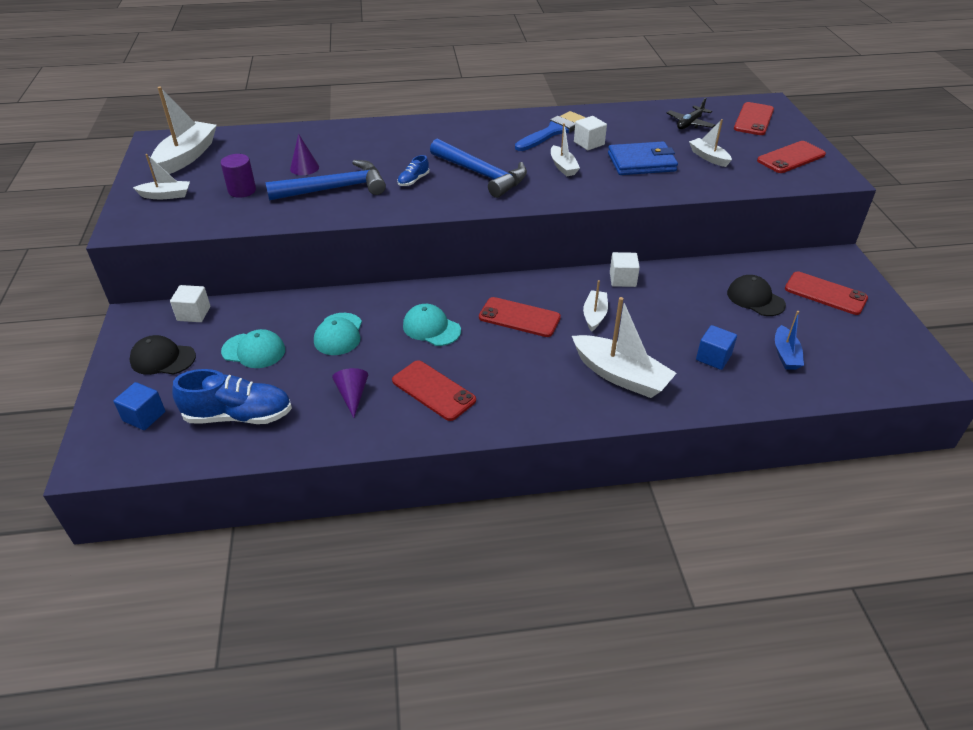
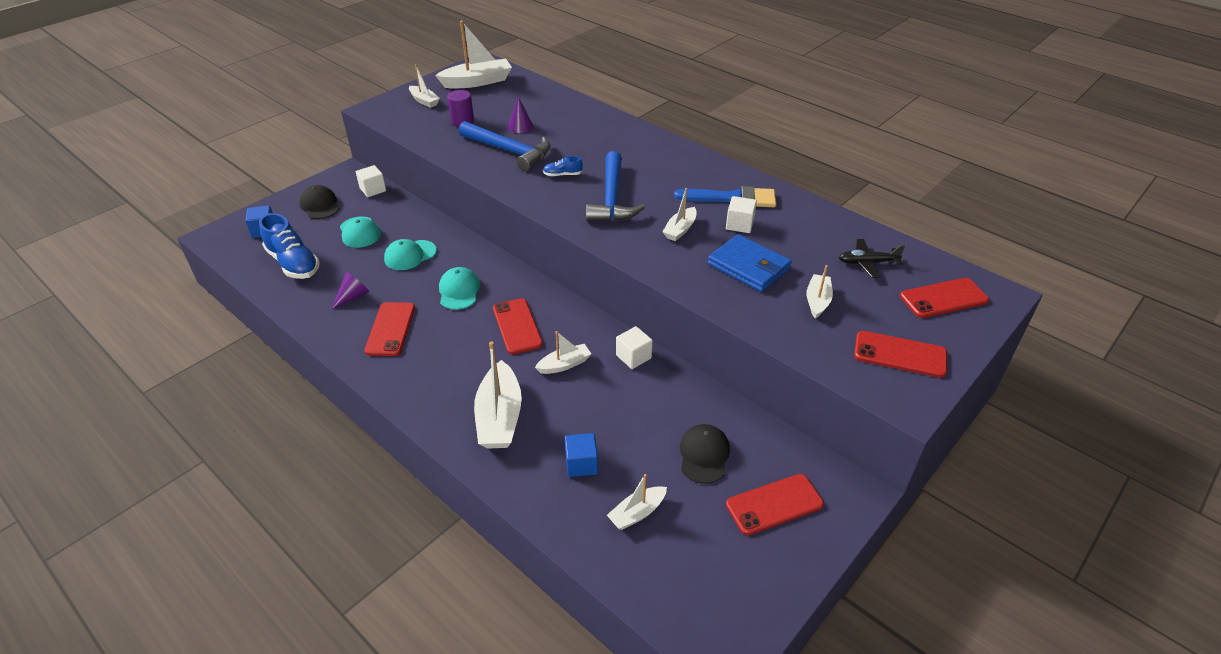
camera: 50 degrees right, 0 degrees up
(785, 354) = (637, 513): blue boat -> white boat
(825, 293) = (774, 504): red phone -> red phone turned 75 degrees clockwise

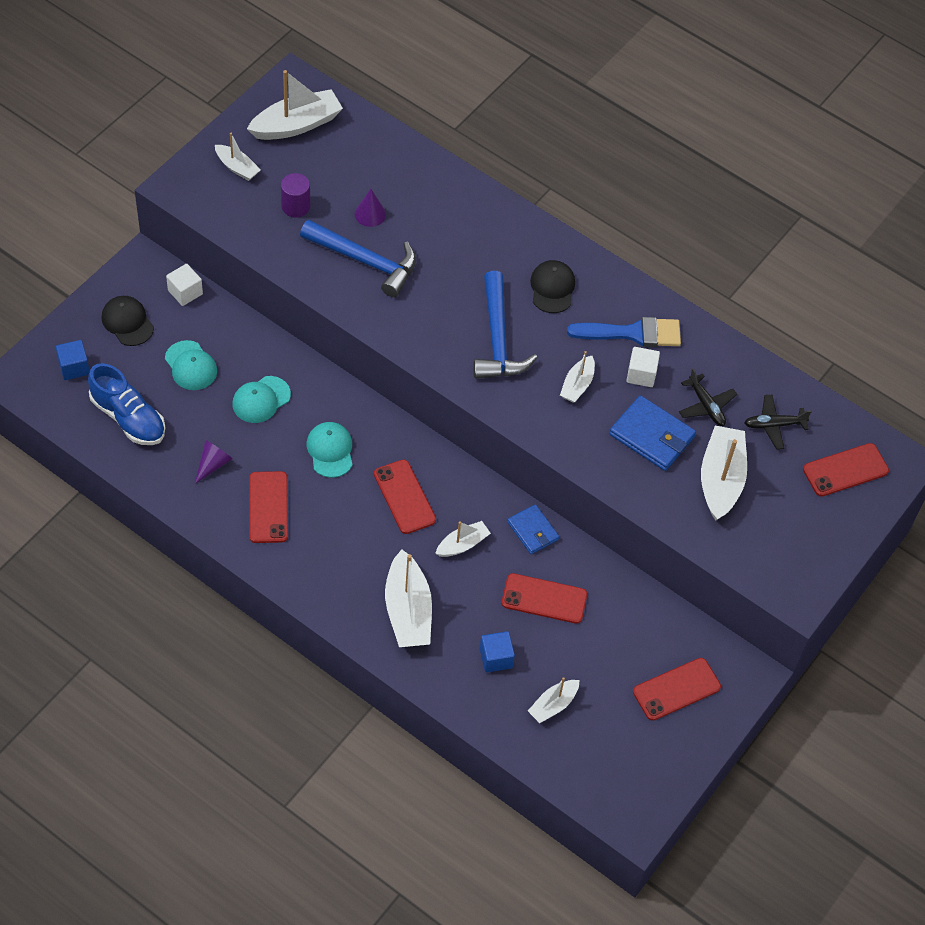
camera: 10 degrees left, 15 degrees up
(562, 175) = (436, 301): blue shoe -> none
(633, 357) = (533, 531): white cube -> blue wallet
(704, 455) = (610, 642): black cap -> black cap (552, 288)
(801, 247) = (706, 405): none -> black plane
(817, 301) = (721, 480): white boat -> white boat, size x1.78
(900, 354) = (795, 543): red phone -> red phone (544, 599)

